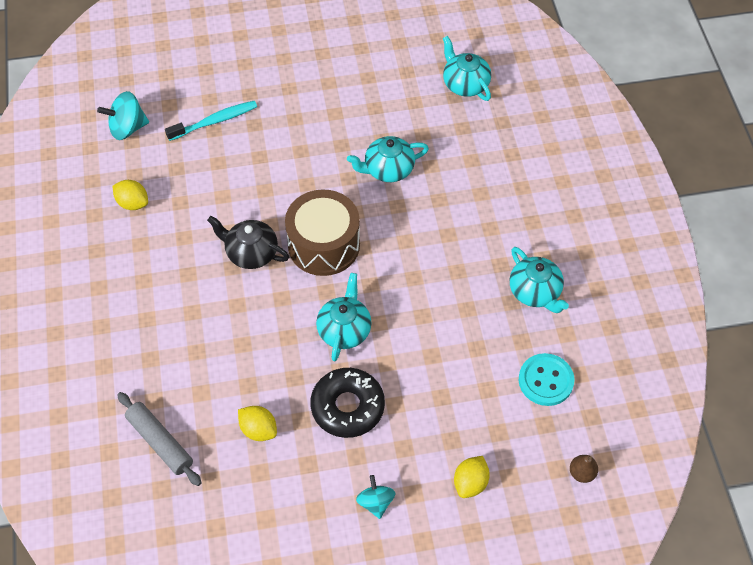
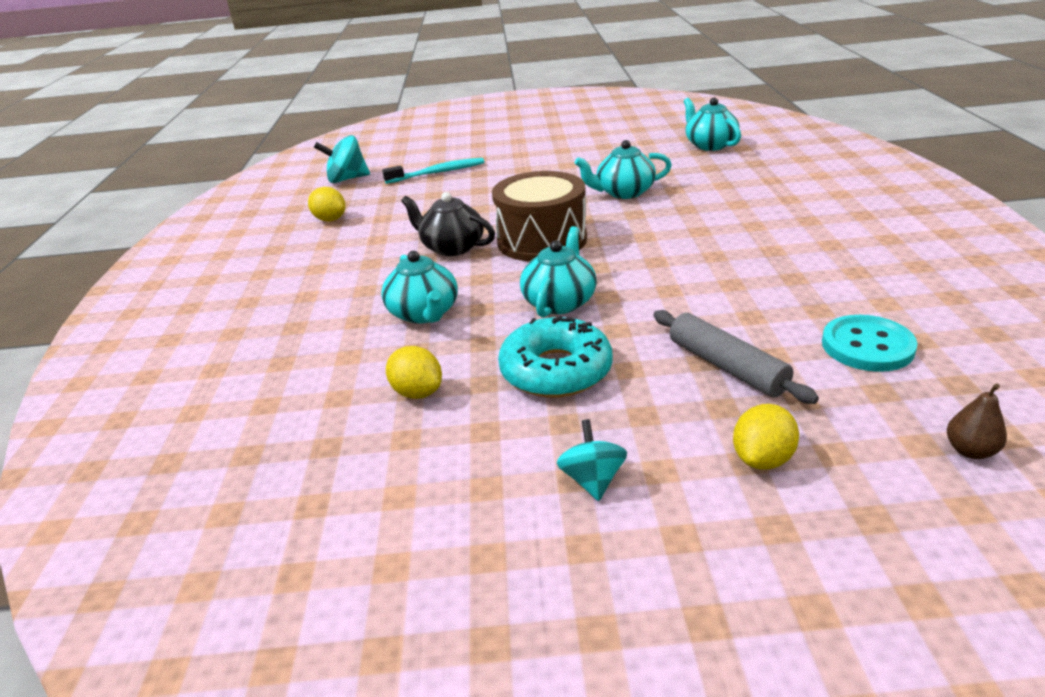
camera: 10 degrees right, 25 degrees down
(160, 442) = (269, 403): grey rolling pin -> grey rolling pin (727, 366)
(347, 407) = (556, 370): black donut -> turquoise donut
(535, 292) = (827, 269): turquoise teapot -> turquoise teapot (424, 313)

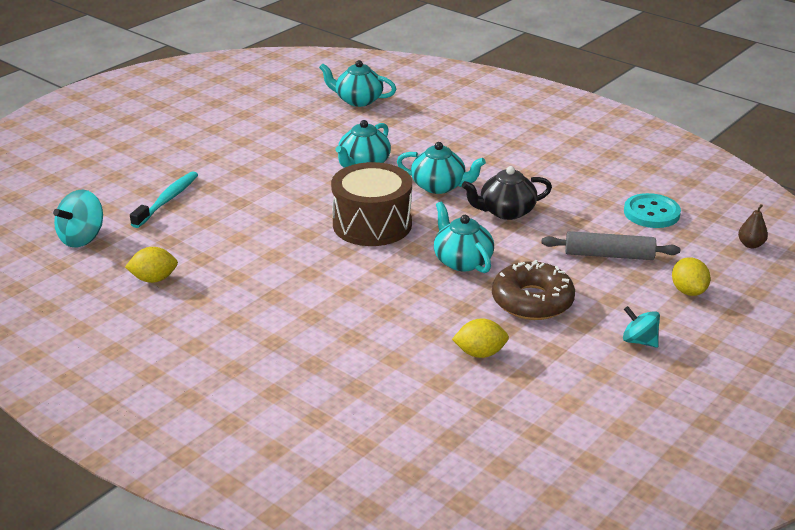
camera: 50 degrees left, 0 degrees up
(424, 313) = (389, 309): turquoise teapot -> turquoise teapot (439, 186)
(451, 247) = (314, 257): black teapot -> black teapot (506, 211)
(556, 370) = (532, 301): turquoise donut -> brown donut

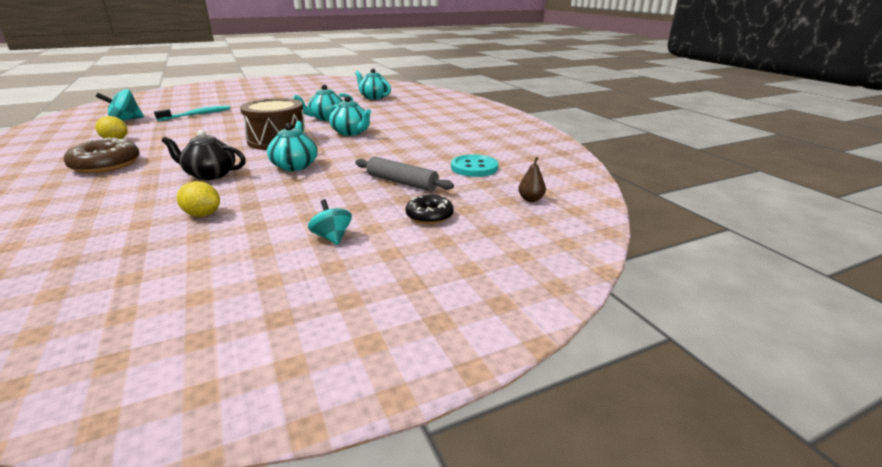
camera: 25 degrees right, 5 degrees down
(506, 211) = (370, 149): black teapot -> black teapot (210, 174)
(532, 301) = (299, 194): brown donut -> brown donut (106, 165)
(688, 291) = (429, 216): yellow lemon -> black donut

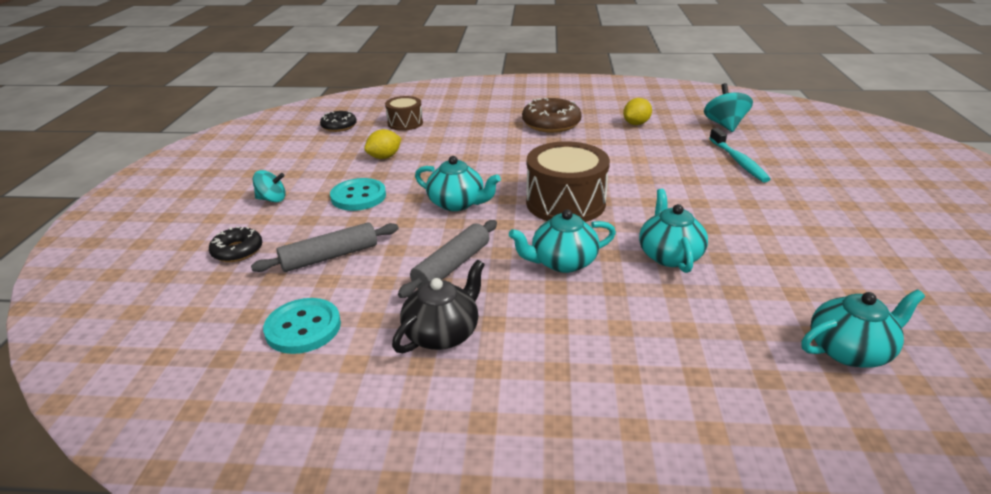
camera: 120 degrees right, 5 degrees up
(77, 278) = (339, 126): none -> black donut
(79, 233) = (405, 123): none -> brown drum
(210, 174) = (476, 162): black teapot -> black teapot (442, 333)
(302, 200) = (358, 196): none -> turquoise button
(378, 151) = (452, 266): none -> grey rolling pin
(530, 199) = (167, 331): brown pear -> none

